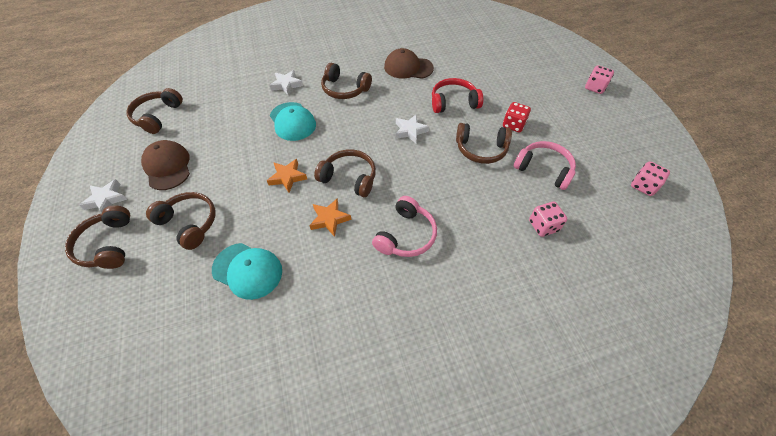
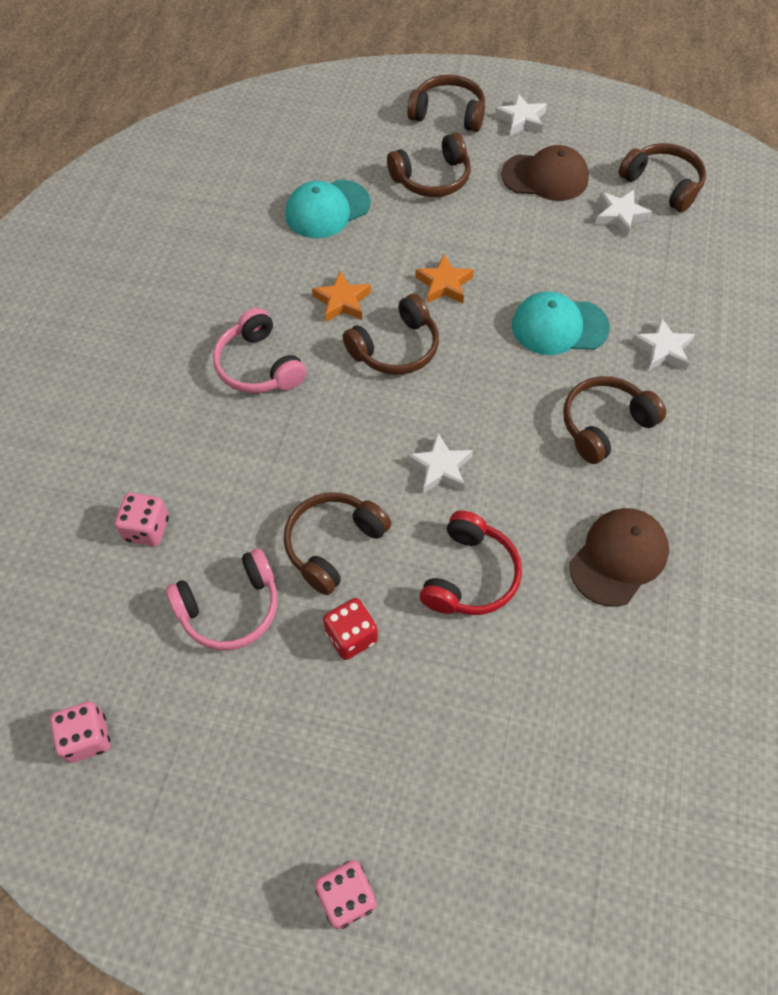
camera: 120 degrees right, 5 degrees up
(192, 125) = (620, 216): none -> white star

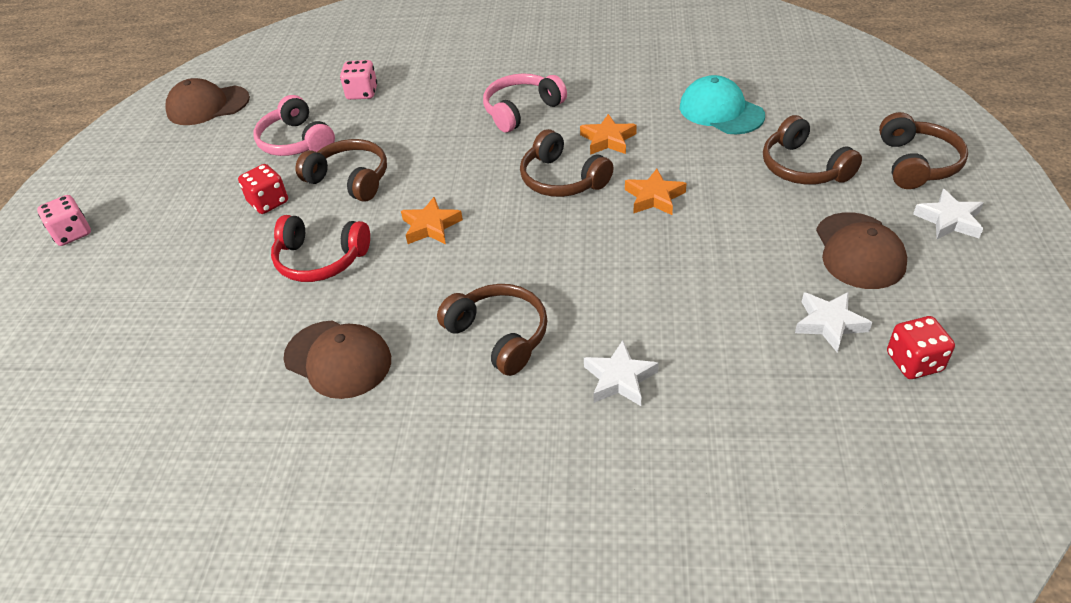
camera: 85 degrees right, 15 degrees down
(87, 738) = (208, 106): pink dice -> brown cap
(440, 468) = (431, 226): white star -> orange star
(559, 326) = (626, 287): turquoise cap -> none
(662, 184) = (914, 362): brown headphones -> red dice

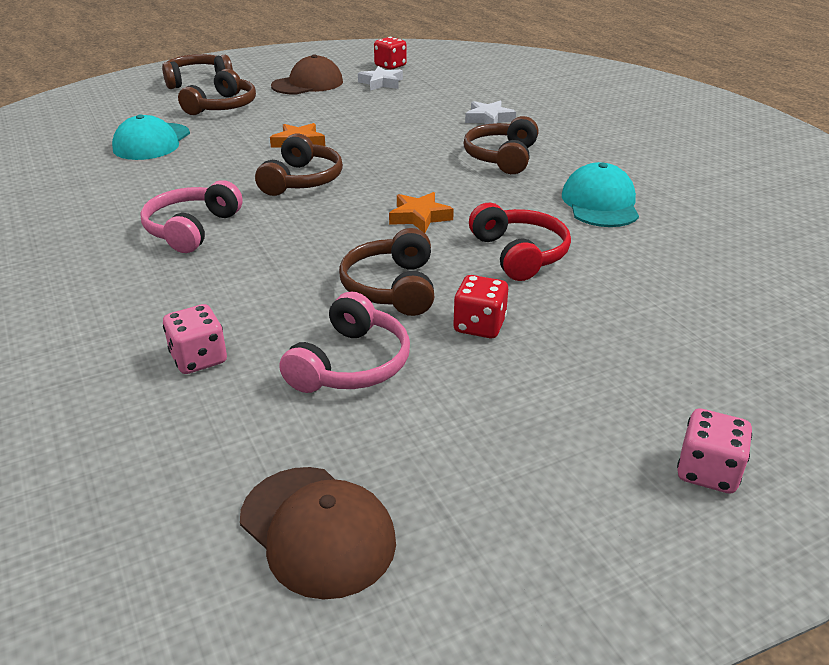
camera: 125 degrees left, 10 degrees down
(338, 359) = (600, 203): brown cap -> turquoise cap
(521, 110) = (192, 229): pink headphones -> pink headphones turned 90 degrees clockwise
(608, 140) = (225, 175): orange star -> none
(949, 220) = (257, 69): white star -> none

